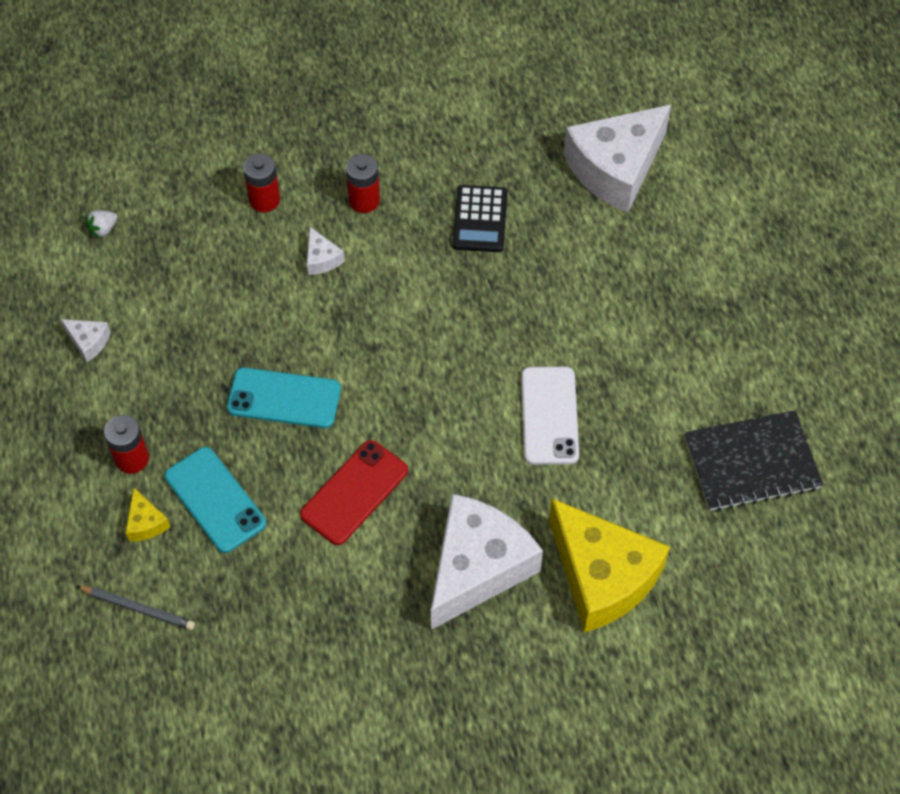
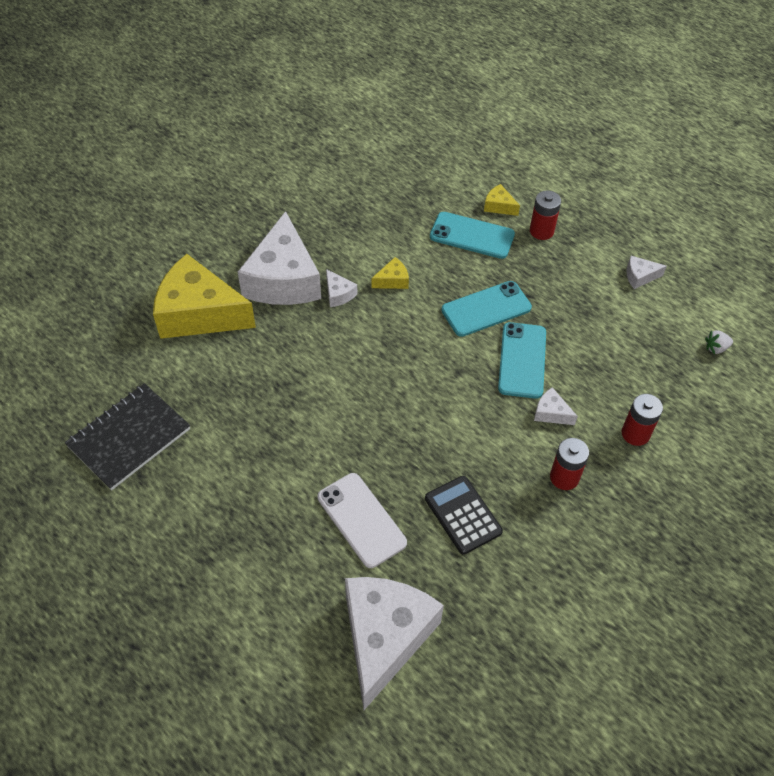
camera: 145 degrees right, 5 degrees down
(103, 229) = (716, 348): white strawberry -> white strawberry turned 120 degrees counterclockwise
(138, 608) = (461, 169): grey pencil -> none
(300, 323) = (522, 360): none -> turquoise phone
(354, 492) = (392, 280): red phone -> yellow cheese
(428, 510) = (338, 294): none -> white cheese
(549, 416) = (299, 392): white phone -> white phone (361, 520)

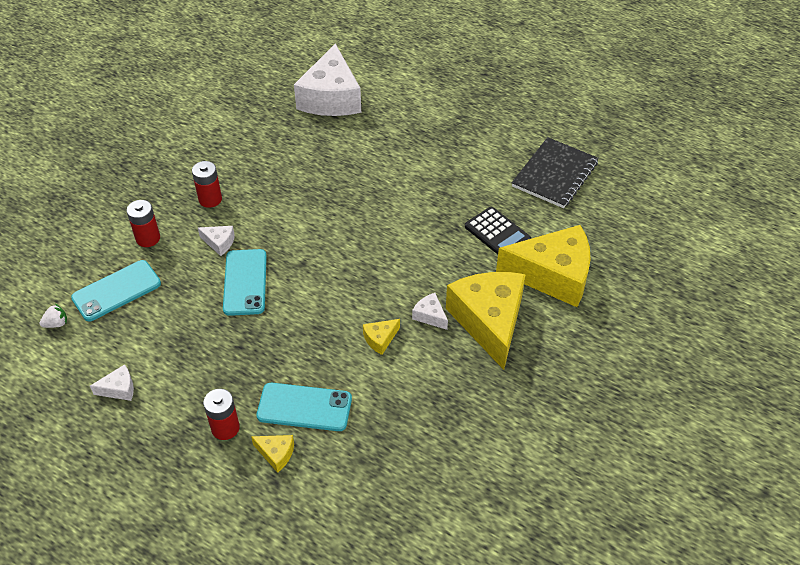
camera: 170 degrees right, 5 degrees down
(283, 279) = (489, 321): white cheese -> yellow cheese
(361, 520) = (361, 152): white phone -> none
(463, 515) = (287, 165): black calculator -> black calculator (497, 233)
(486, 309) = (282, 325): turquoise phone -> turquoise phone (116, 291)

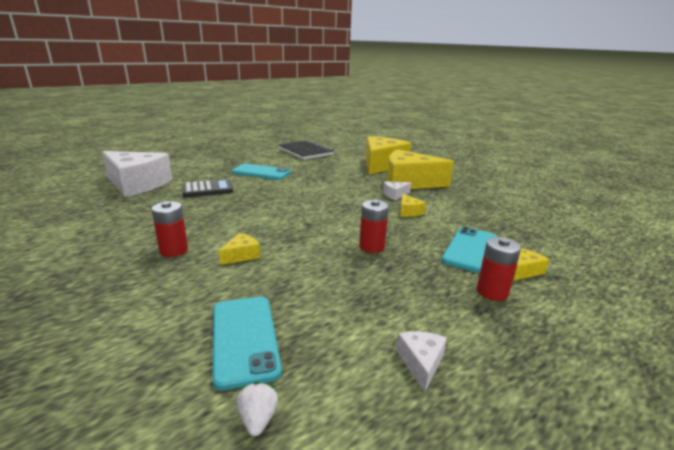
camera: 70 degrees left, 25 degrees down
(148, 238) = (180, 298): red battery -> red battery (372, 246)
(219, 243) = (241, 255): white cheese -> yellow cheese
(245, 282) = (307, 251): turquoise phone -> turquoise phone (261, 172)
(497, 233) = (337, 169): black calculator -> black calculator (207, 189)

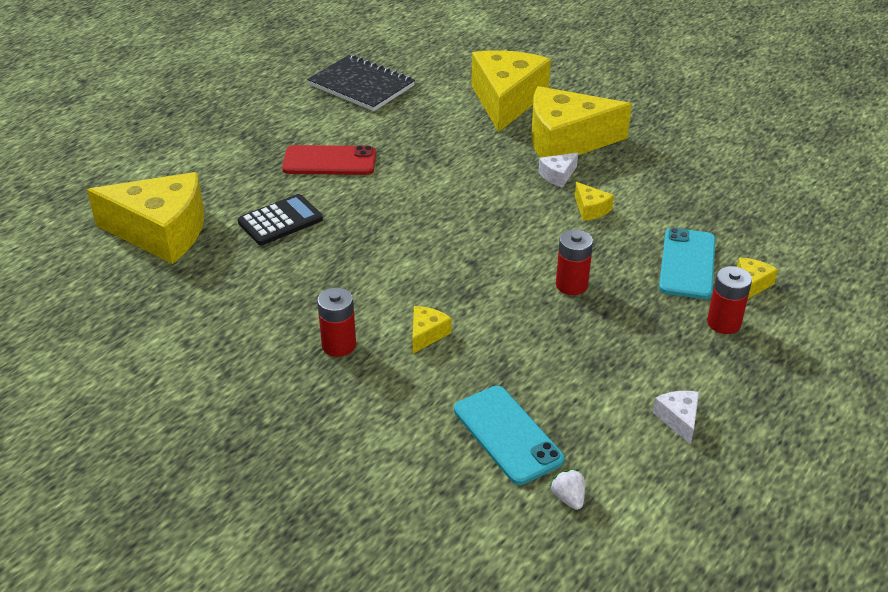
camera: 15 degrees left, 15 degrees up
(137, 184) = (161, 232): white cheese -> yellow cheese
(261, 172) = (329, 161): turquoise phone -> red phone

